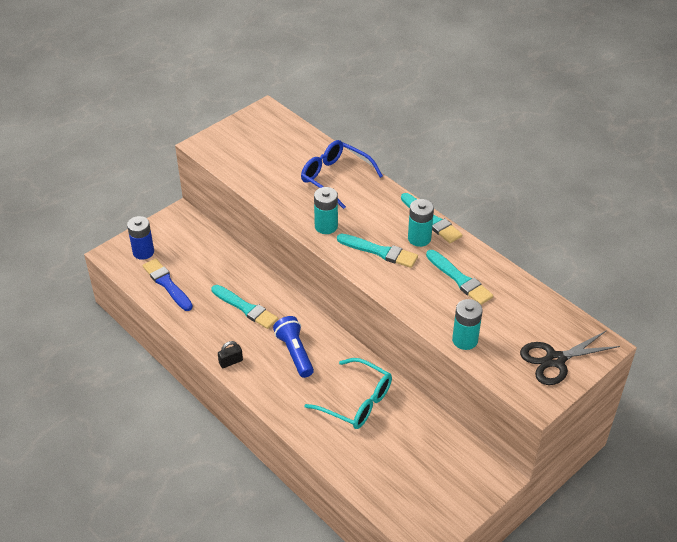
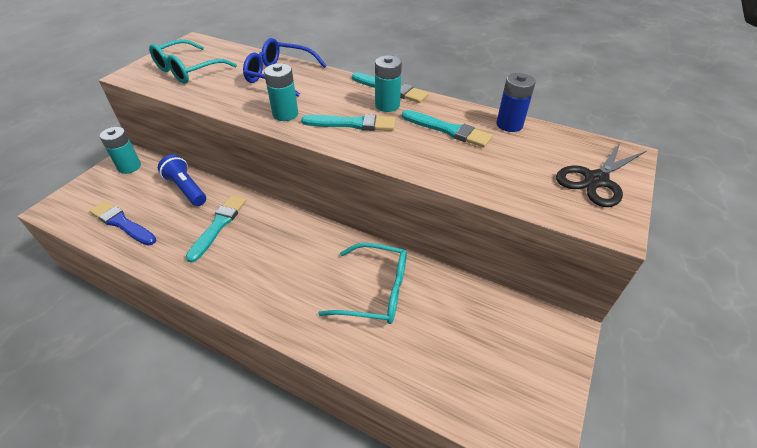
camera: 20 degrees left, 0 degrees up
(143, 252) = (90, 198): blue battery -> blue battery (509, 125)
(231, 362) = (214, 287): black padlock -> none
(245, 308) = (218, 225): turquoise brush -> turquoise brush turned 90 degrees counterclockwise
(254, 151) = (188, 70): none -> turquoise glasses
(295, 353) = (287, 257): blue flashlight -> blue flashlight (186, 189)
(465, 340) = (491, 184): turquoise battery -> turquoise battery (129, 167)

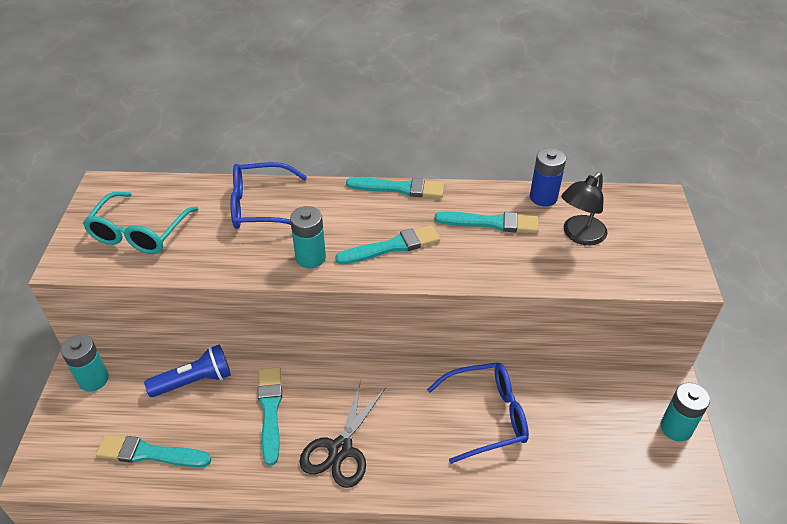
camera: 25 degrees left, 0 degrees up
(122, 223) = (150, 453): blue brush -> turquoise brush
(186, 189) = (194, 381): blue flashlight -> blue flashlight turned 135 degrees clockwise
(376, 291) = (487, 416): turquoise glasses -> blue glasses
(387, 105) = (410, 211): turquoise battery -> turquoise battery (676, 428)
(523, 160) = (579, 235): none -> black lamp
(596, 180) = (650, 236): black scissors -> black scissors (340, 449)

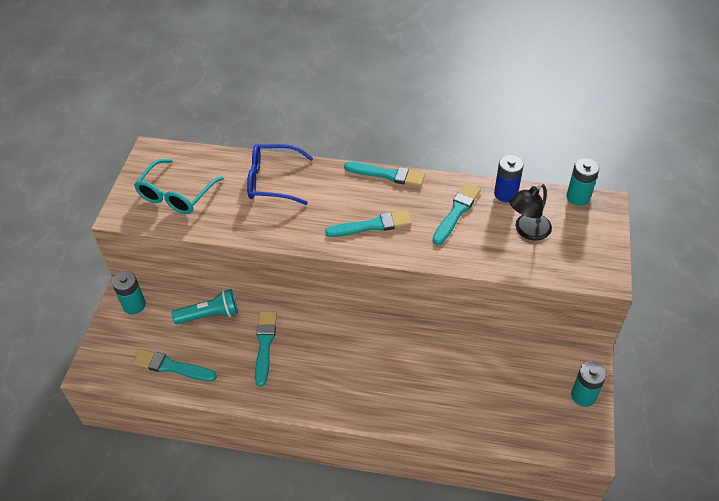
camera: 10 degrees right, 5 degrees up
(194, 381) = (210, 315): blue flashlight -> turquoise flashlight
(310, 257) = (306, 229): turquoise battery -> turquoise battery (578, 197)
(340, 449) = (314, 380): black scissors -> none
(487, 416) = (433, 368): blue glasses -> none
(490, 223) = (456, 212): turquoise brush -> turquoise brush turned 75 degrees counterclockwise

